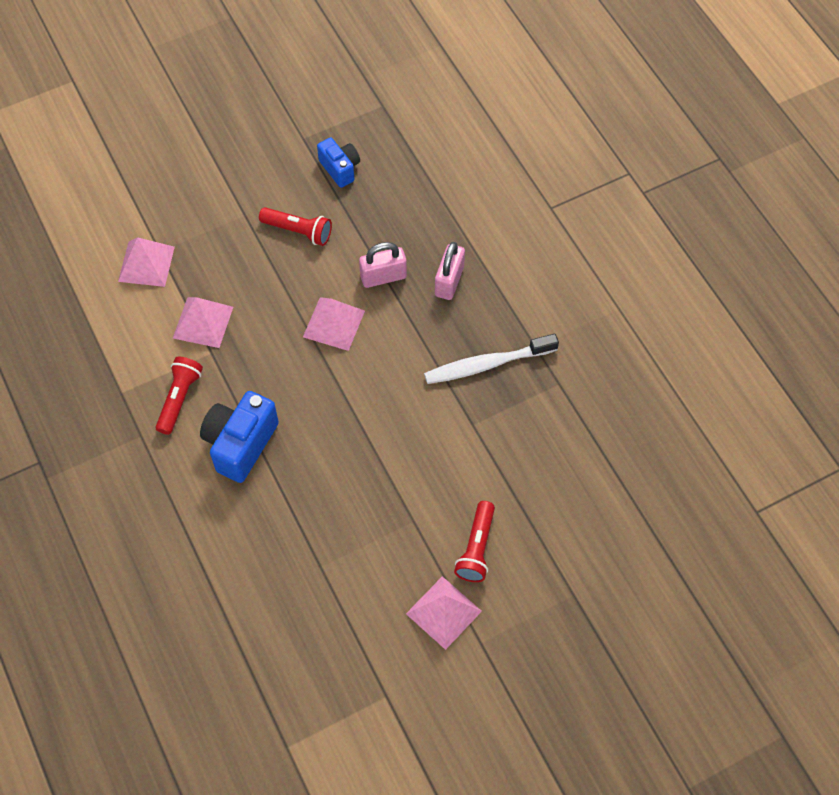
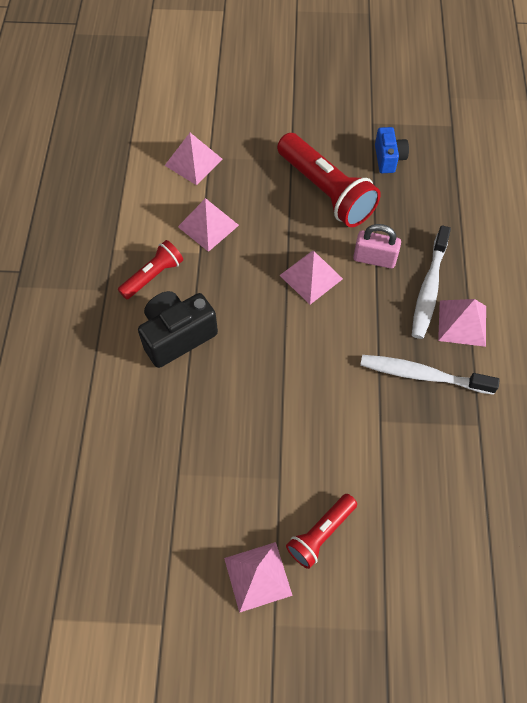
camera: 30 degrees right, 0 degrees up
(240, 444) = (177, 336): blue camera -> black camera
(298, 231) = (326, 191): red flashlight -> red flashlight, size x1.81
(449, 281) = (429, 289): pink padlock -> white toothbrush
(496, 298) = (462, 323): none -> pink pyramid

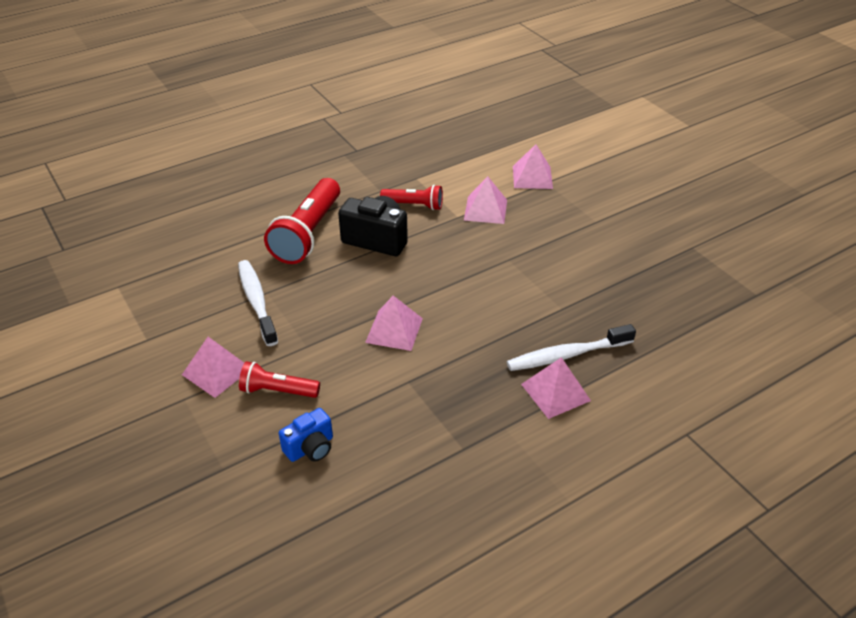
camera: 55 degrees right, 20 degrees down
(311, 277) = (500, 281): pink pyramid -> pink pyramid (394, 330)
(326, 191) = (590, 252): red flashlight -> red flashlight (308, 234)
(374, 259) = (558, 309): pink padlock -> none
(388, 158) = (669, 272): blue camera -> blue camera (310, 448)
(422, 375) = (476, 388): white toothbrush -> white toothbrush (256, 301)

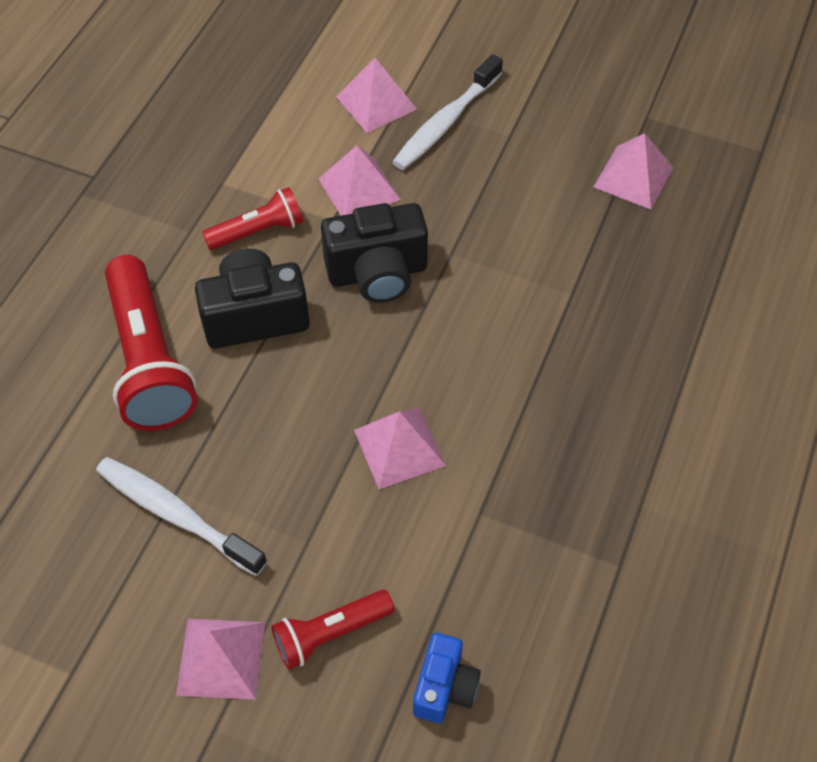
camera: 35 degrees left, 15 degrees up
(459, 250) = (377, 273): none -> black camera
(555, 392) = (657, 420): pink pyramid -> pink pyramid (633, 177)
(566, 355) = (629, 359): white toothbrush -> white toothbrush (445, 123)

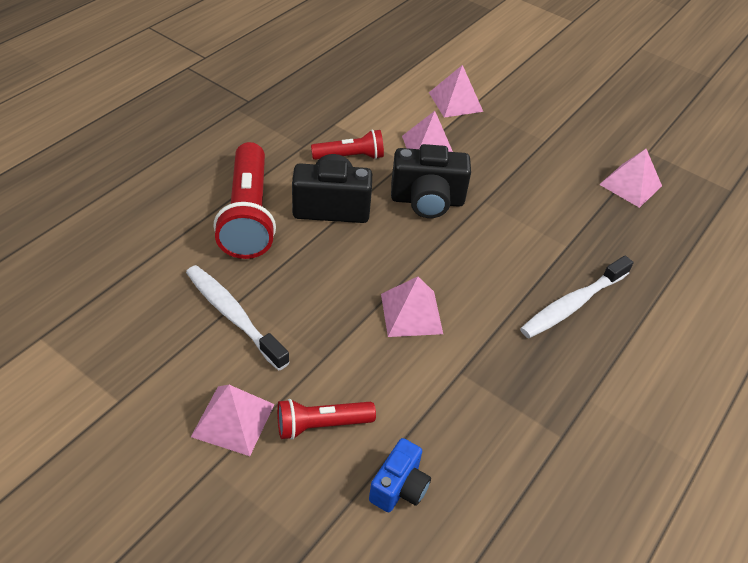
camera: 10 degrees right, 10 degrees down
(445, 123) = (501, 123): white toothbrush -> white toothbrush (572, 304)

